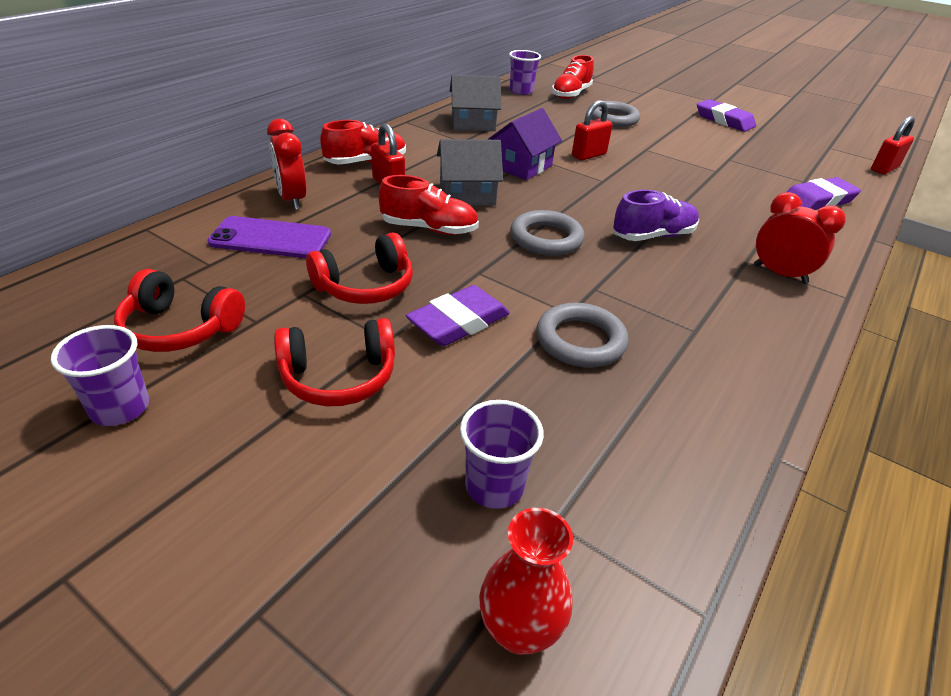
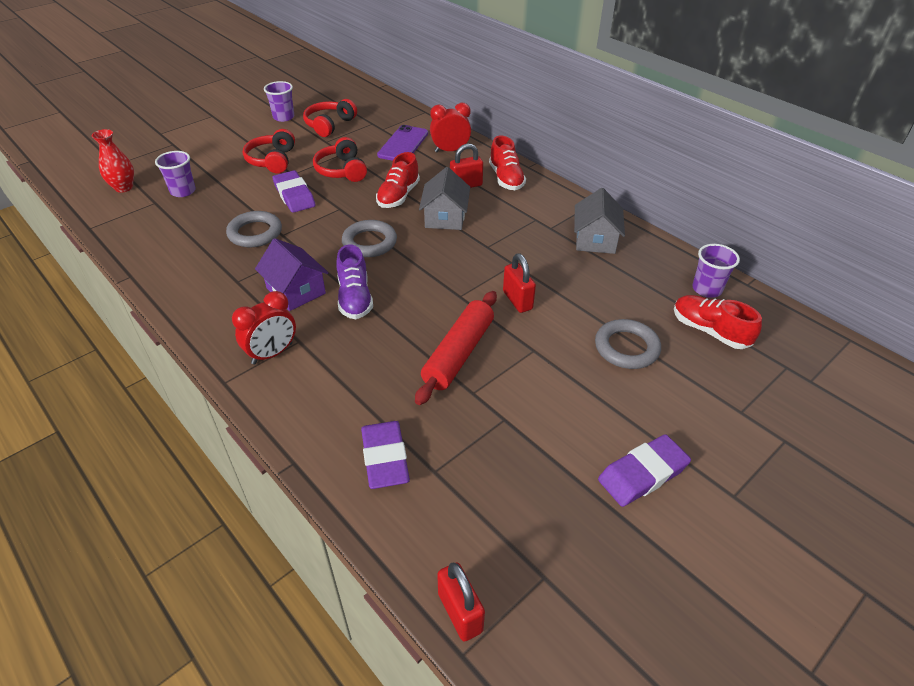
camera: 105 degrees right, 5 degrees up
(521, 166) = (494, 253): purple house -> purple house (296, 291)
(680, 178) = (458, 354): none -> red rolling pin

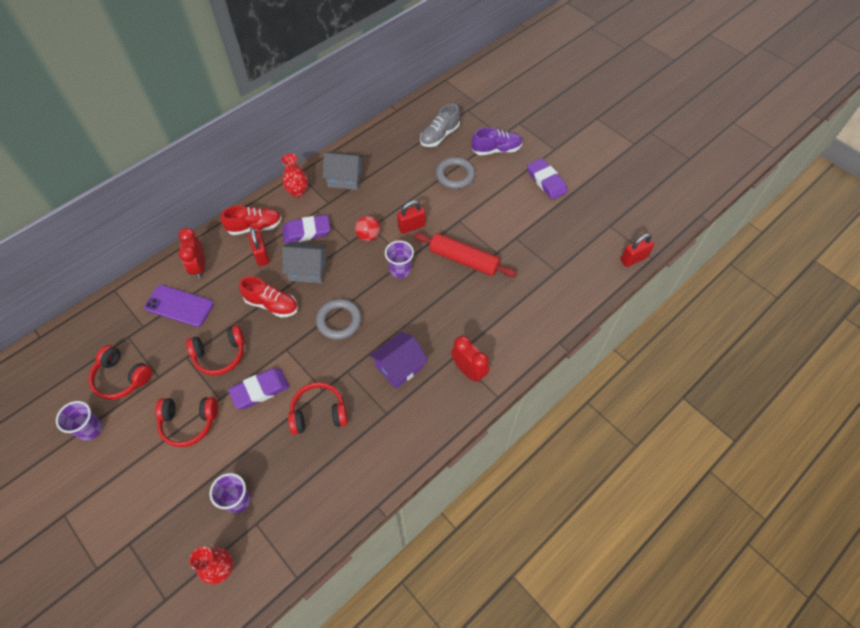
camera: 90 degrees left, 15 degrees up
(255, 233) = (318, 413): grey ring -> red headphones
(355, 298) = (408, 325): purple shoe -> purple shoe (496, 150)
(385, 458) = (550, 295): purple eraser -> purple eraser (306, 231)
(498, 262) = (368, 236): none -> red ball
(563, 204) = (298, 192): none -> red vase
(707, 289) = (401, 129): purple cup -> purple cup (400, 270)
(709, 331) = (439, 136): red shoe -> grey shoe

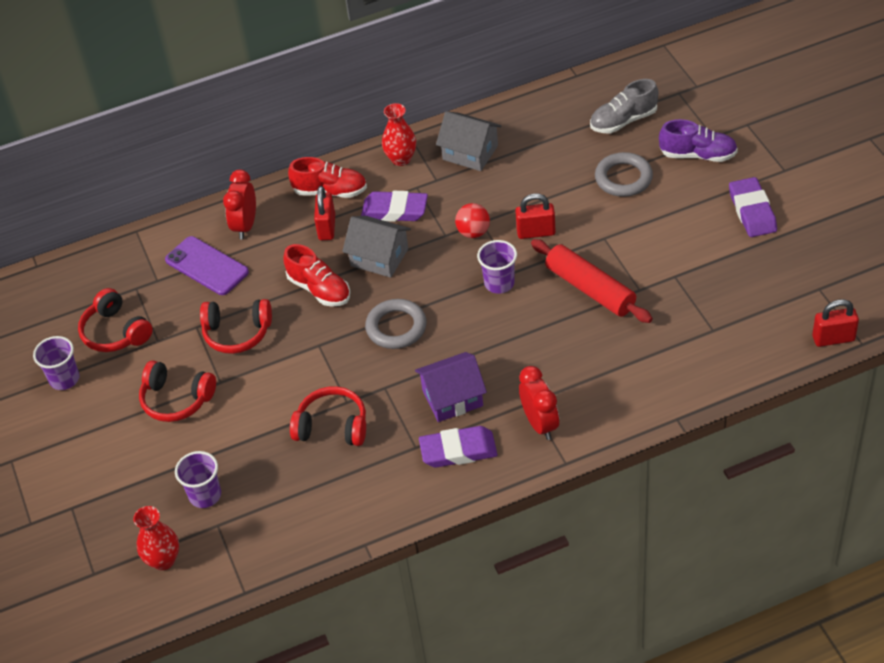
camera: 25 degrees right, 10 degrees down
(260, 390) = (271, 384): purple eraser -> purple eraser (458, 450)

